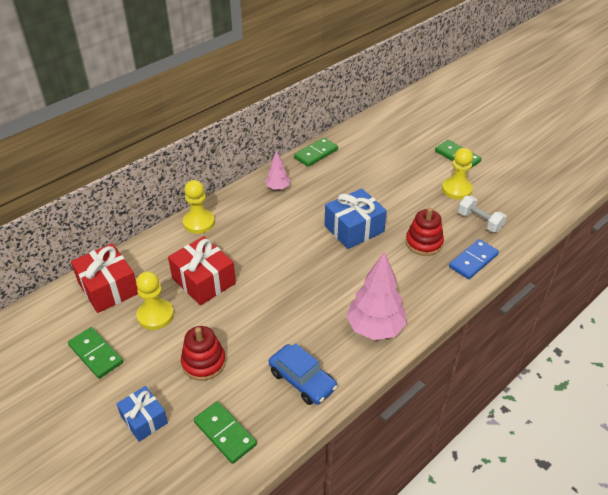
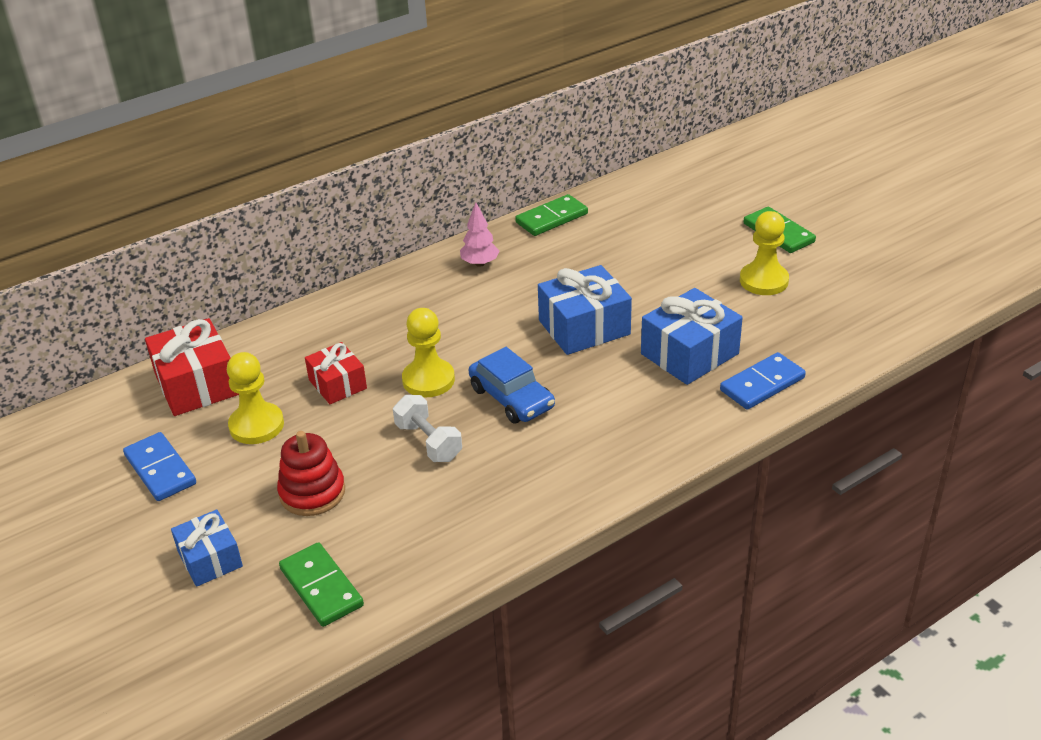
camera: 10 degrees right, 5 degrees down
(95, 354) = (160, 470): green domino -> blue domino
(199, 222) = (349, 305): yellow pawn -> yellow pawn (428, 380)
(203, 281) = (337, 384): red gift -> red gift, size x0.63
(302, 380) = (452, 527): blue car -> blue car (512, 398)
(375, 328) = (580, 467): pink tree -> none
(424, 243) = (689, 354): red stacking toy -> blue gift
(479, 221) = (788, 329): white dumbbell -> white dumbbell (428, 442)

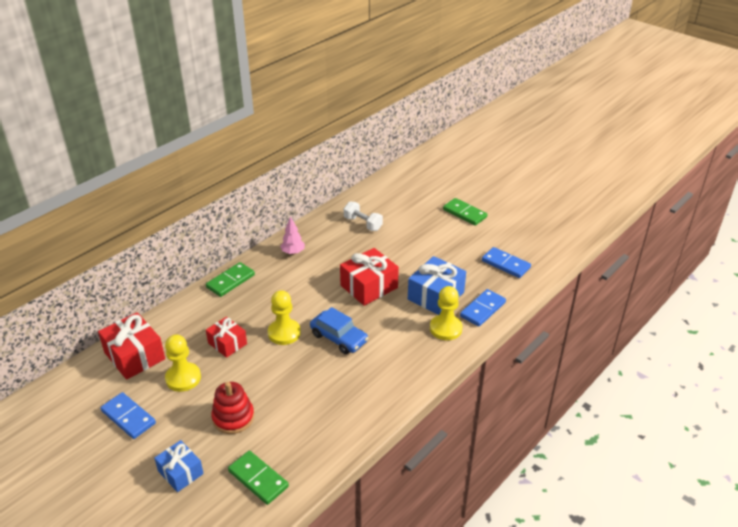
camera: 15 degrees left, 0 degrees up
(428, 442) = (296, 373): white dumbbell -> white dumbbell (363, 224)
(552, 218) = (328, 218): green domino -> green domino (230, 281)
(584, 327) = (369, 286): blue gift -> red gift
(763, 281) = (465, 244): yellow pawn -> yellow pawn (445, 328)
(824, 319) = (506, 264): none -> blue domino

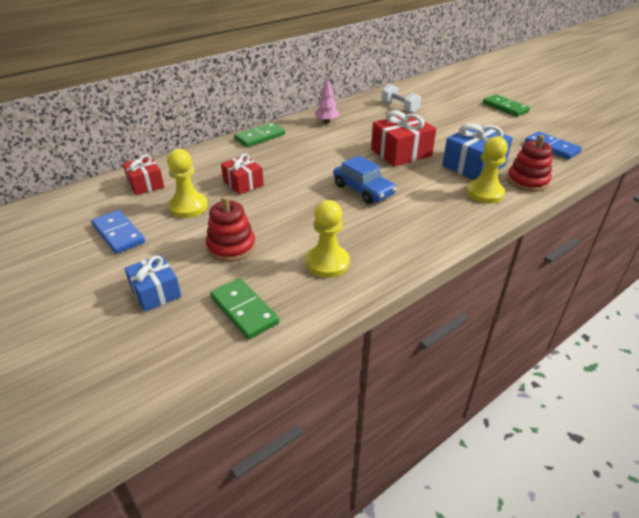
camera: 10 degrees right, 0 degrees up
(134, 356) = (145, 184): red gift -> red gift, size x0.63
(284, 333) = (305, 180): yellow pawn -> yellow pawn (327, 263)
(482, 309) = (527, 181): blue domino -> red stacking toy

